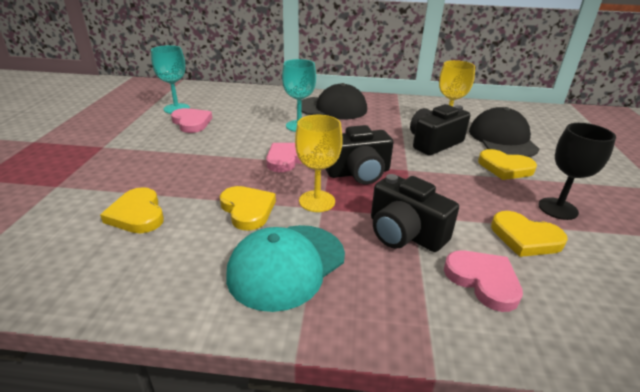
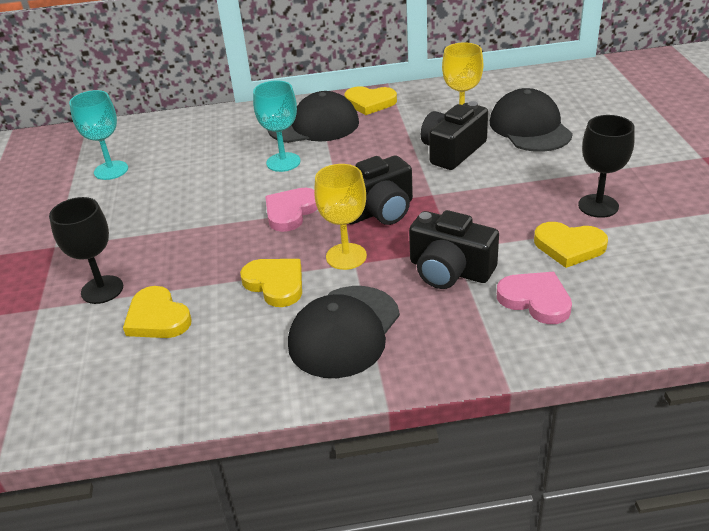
camera: 10 degrees left, 5 degrees up
(112, 183) = (102, 290): none -> black goblet
(191, 123) = (144, 187): pink heart -> none
(287, 265) = (344, 331): turquoise cap -> black cap
(505, 168) = (538, 167): yellow heart -> yellow heart (370, 103)

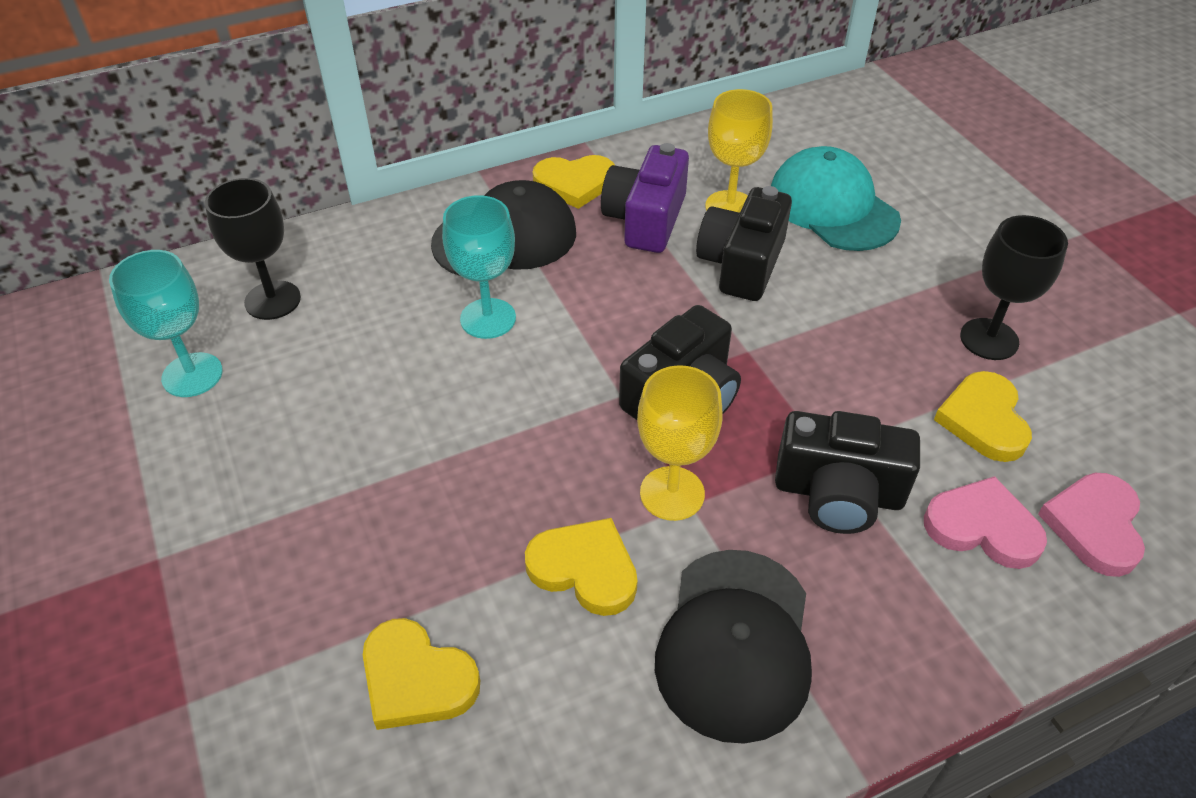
camera: 20 degrees left, 10 degrees up
(102, 290) = (290, 638): black goblet -> black goblet (272, 300)
(291, 212) = (545, 418): pink heart -> pink heart (1094, 526)
(404, 124) = (645, 219): none -> purple camera
(530, 127) = (832, 207): black cap -> turquoise cap
(569, 246) = (983, 420): yellow heart -> yellow heart turned 90 degrees clockwise

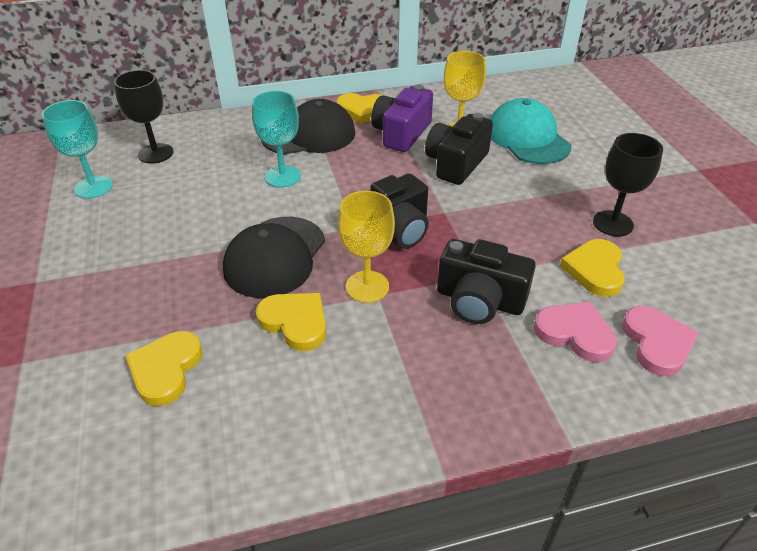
camera: 10 degrees right, 5 degrees down
(416, 679) = (166, 370): yellow heart -> yellow heart turned 60 degrees clockwise
(735, 643) = (380, 379): black cap -> black cap (275, 257)
(1094, 526) = (657, 343): pink heart -> pink heart turned 150 degrees clockwise

